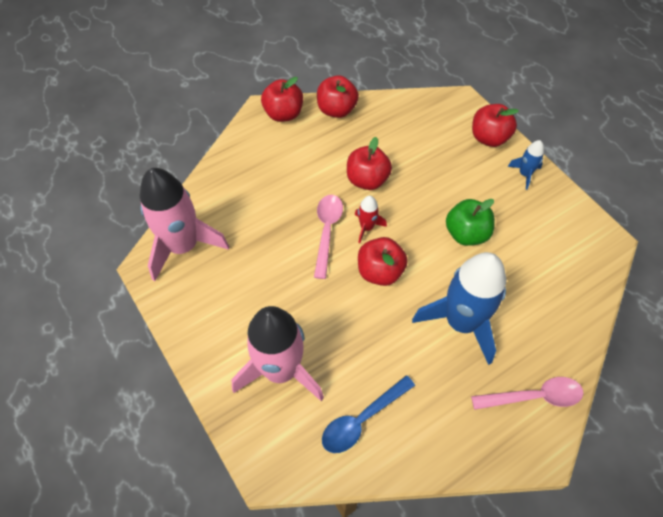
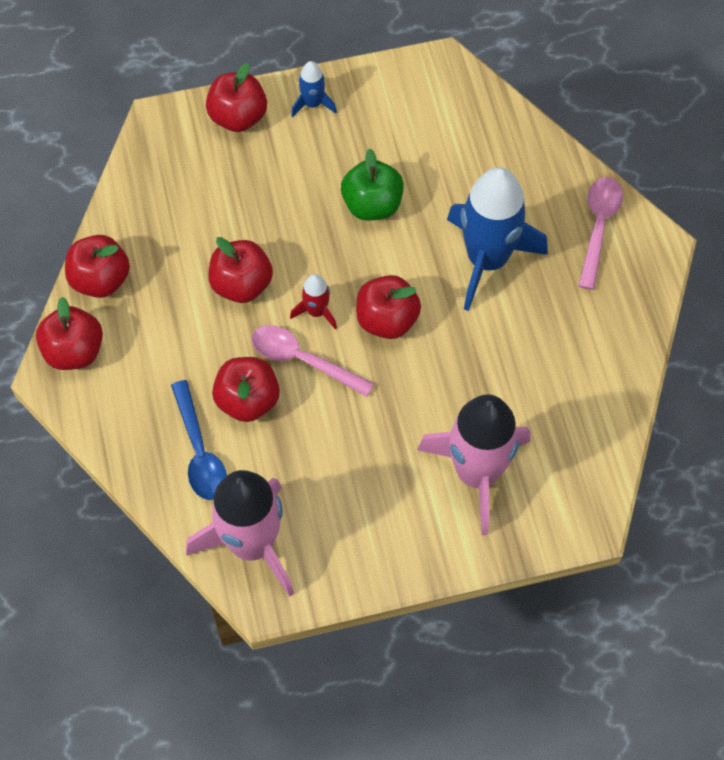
camera: 70 degrees left, 5 degrees up
(285, 210) = (248, 400): none -> red apple
(362, 419) = (566, 406): blue spoon -> blue spoon (199, 451)

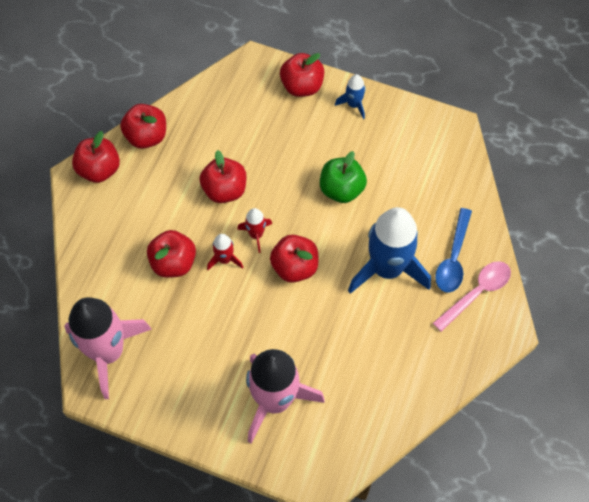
camera: 35 degrees right, 0 degrees up
(199, 451) = (122, 275): blue spoon -> blue spoon (453, 258)
(303, 360) = (225, 259): pink spoon -> red rocket

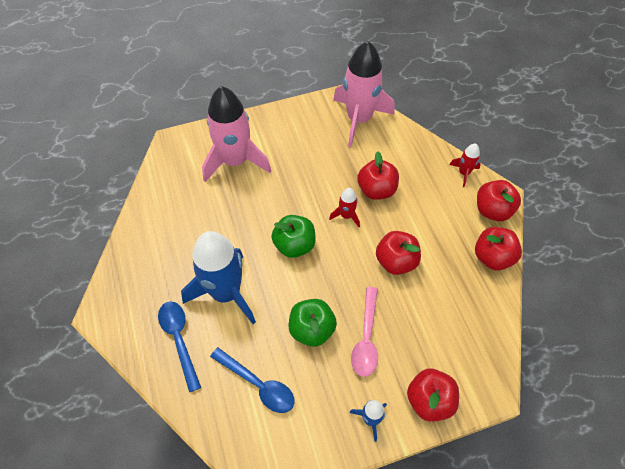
camera: 140 degrees right, 5 degrees down
(256, 234) = (342, 247): red rocket -> red rocket (464, 173)
(294, 267) = (294, 245): red apple -> green apple
(415, 181) = (258, 384): none -> blue spoon
(476, 293) = (142, 325): pink spoon -> pink spoon (366, 338)

